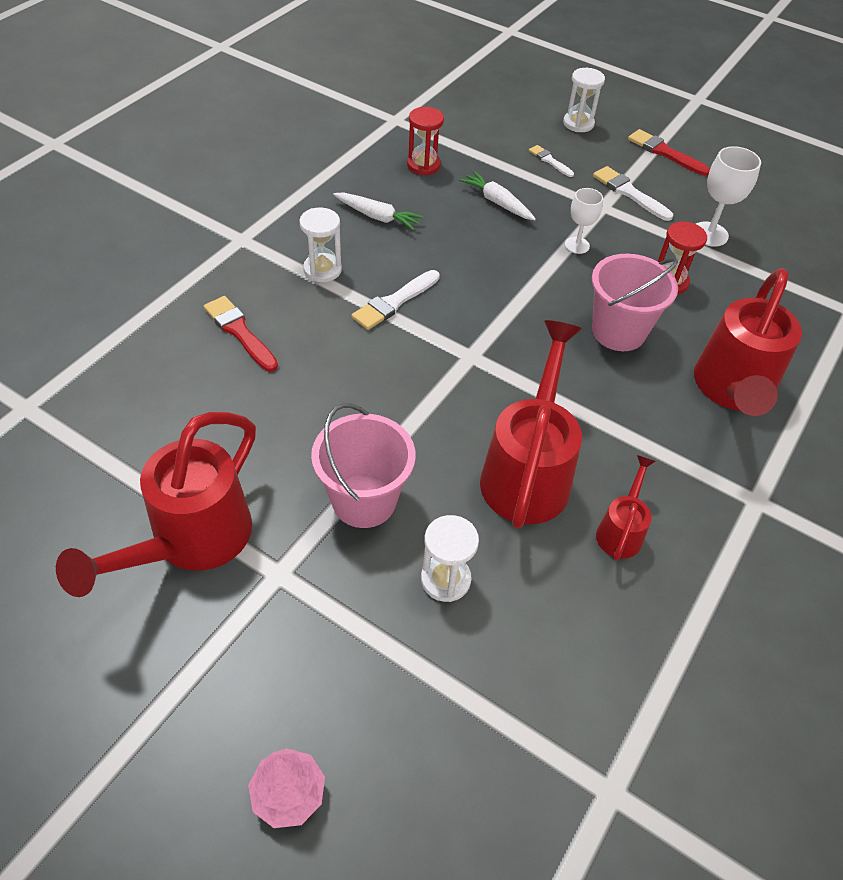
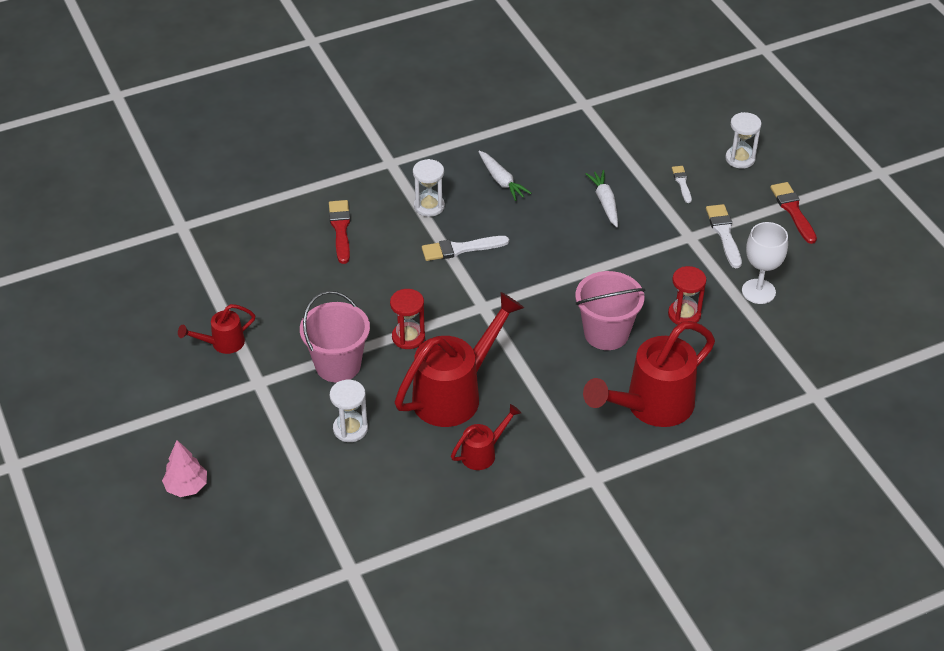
camera: 35 degrees right, 5 degrees down
(190, 542) = (222, 343): red watering can -> red watering can, size x0.50
(423, 165) = (573, 151): red hourglass -> red hourglass (408, 337)
(577, 245) = (637, 259): white goblet -> none

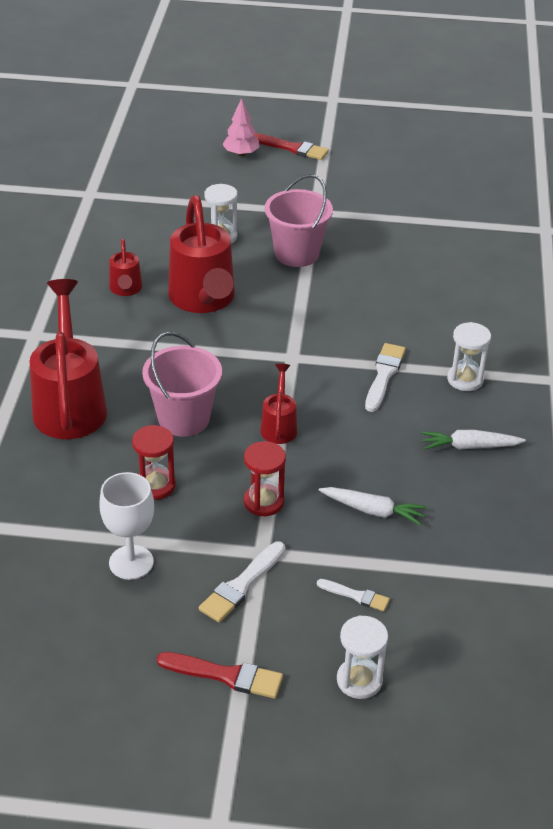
camera: 120 degrees right, 5 degrees down
(222, 343) = (375, 208): red watering can -> red watering can (279, 425)
(340, 229) = (473, 313): red brush -> red brush (292, 148)
(408, 337) = (294, 300): red hourglass -> red hourglass (263, 502)
(724, 233) = (241, 585): white brush -> white brush turned 105 degrees clockwise

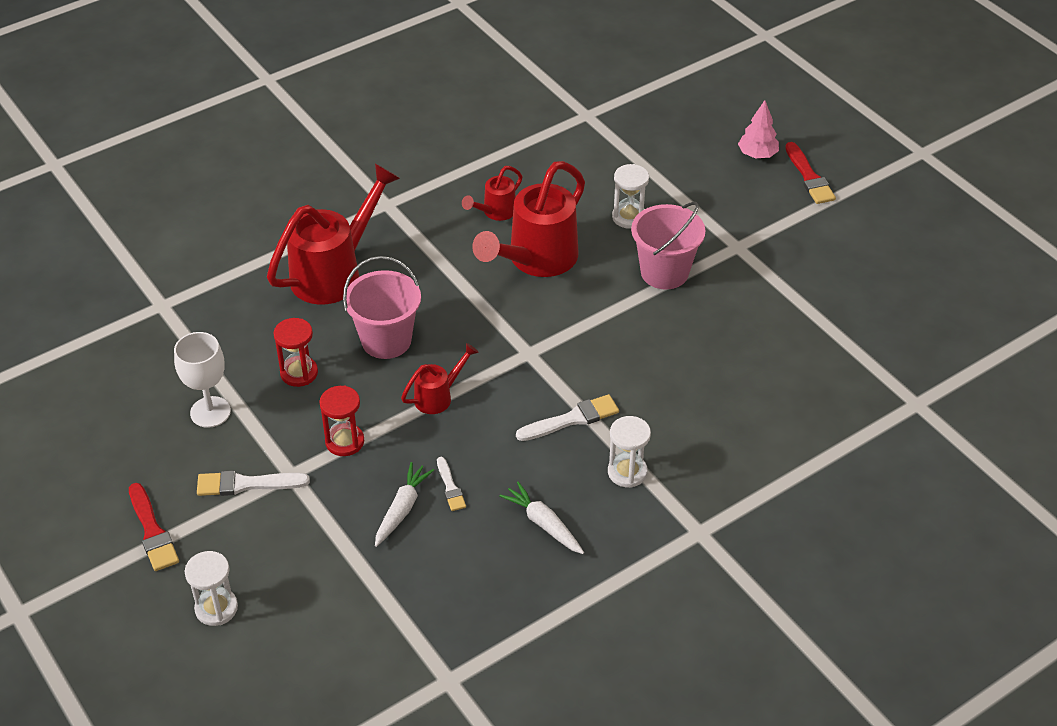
camera: 50 degrees right, 5 degrees up
(356, 596) = (300, 555): white brush -> white brush (450, 487)
(372, 510) = (402, 509): white carrot -> white carrot turned 135 degrees counterclockwise

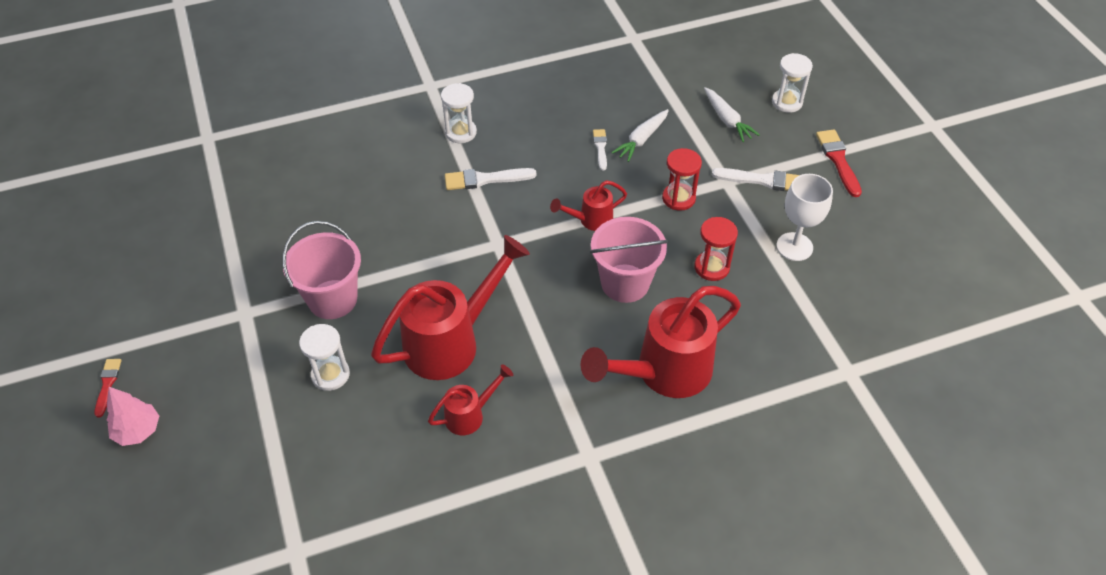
camera: 165 degrees left, 5 degrees up
(543, 524) = (539, 110): white carrot -> white carrot (727, 120)
(809, 177) = (107, 384): red brush -> red brush, size x0.62

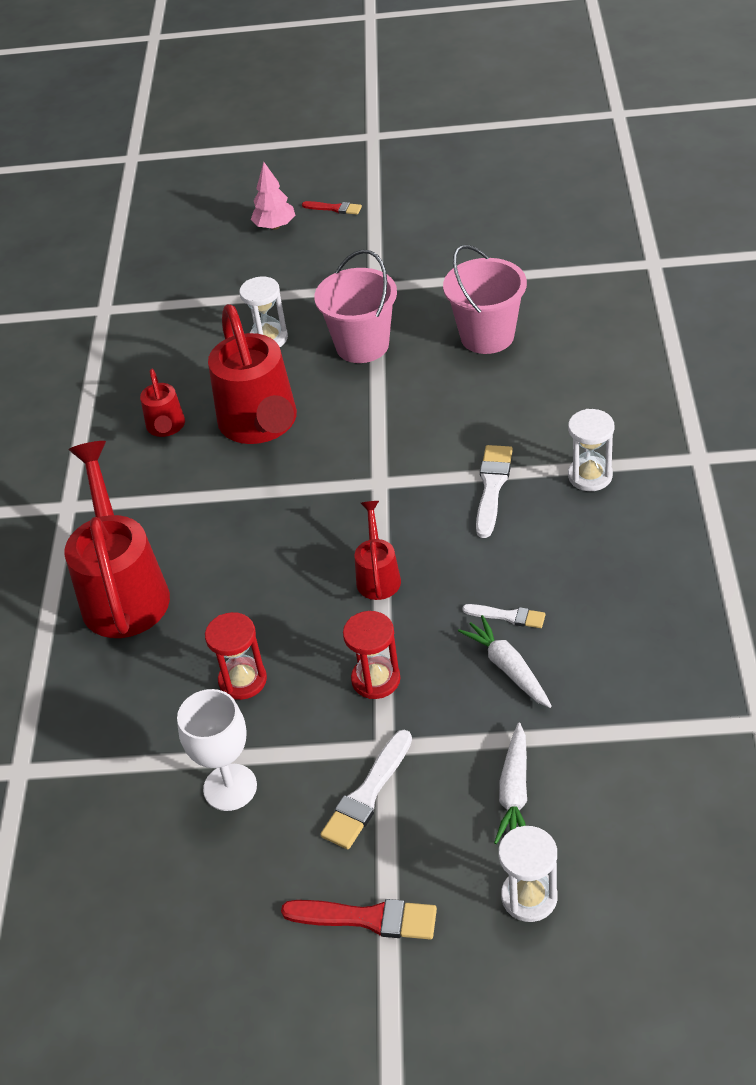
camera: 115 degrees right, 5 degrees down
(625, 283) = (262, 586): pink bucket -> pink bucket (487, 336)
(727, 120) = (514, 792): white carrot -> white carrot turned 75 degrees counterclockwise

